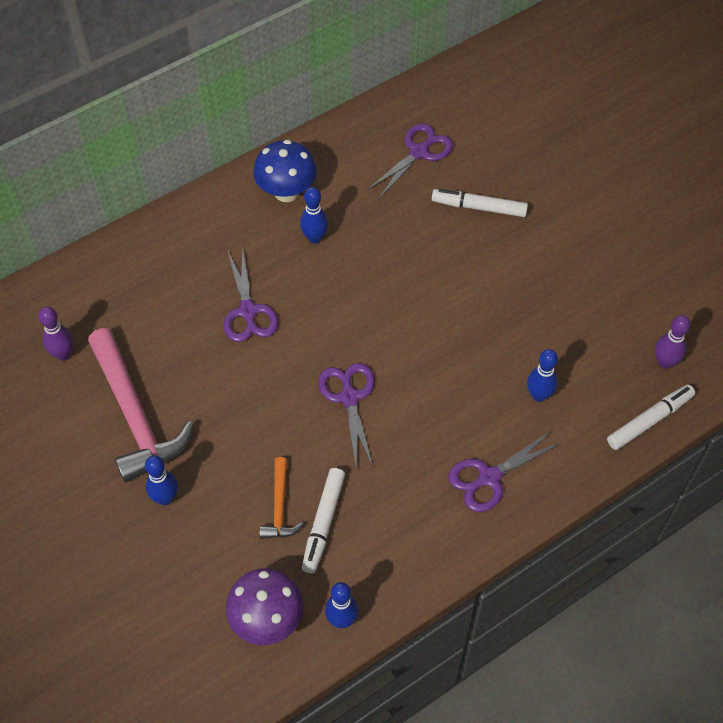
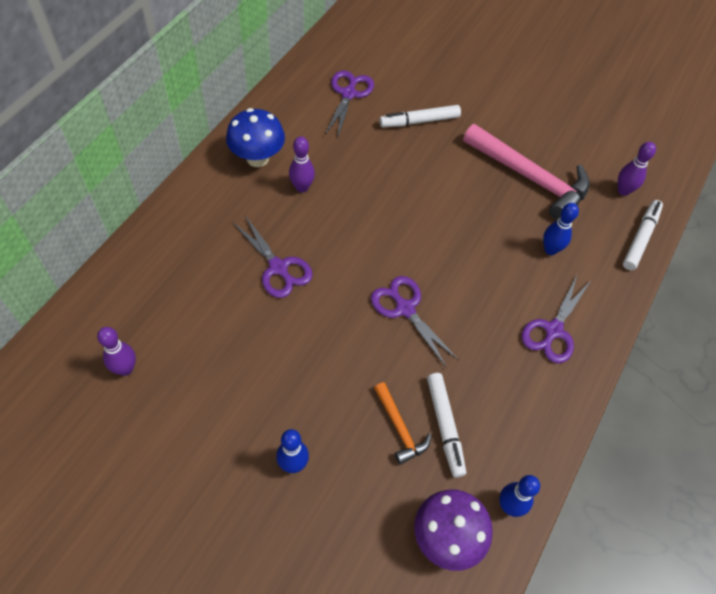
camera: 30 degrees left, 0 degrees up
(135, 416) = (224, 399): pink hammer -> pink hammer (531, 178)
(314, 238) = (302, 187): blue bowling pin -> purple bowling pin

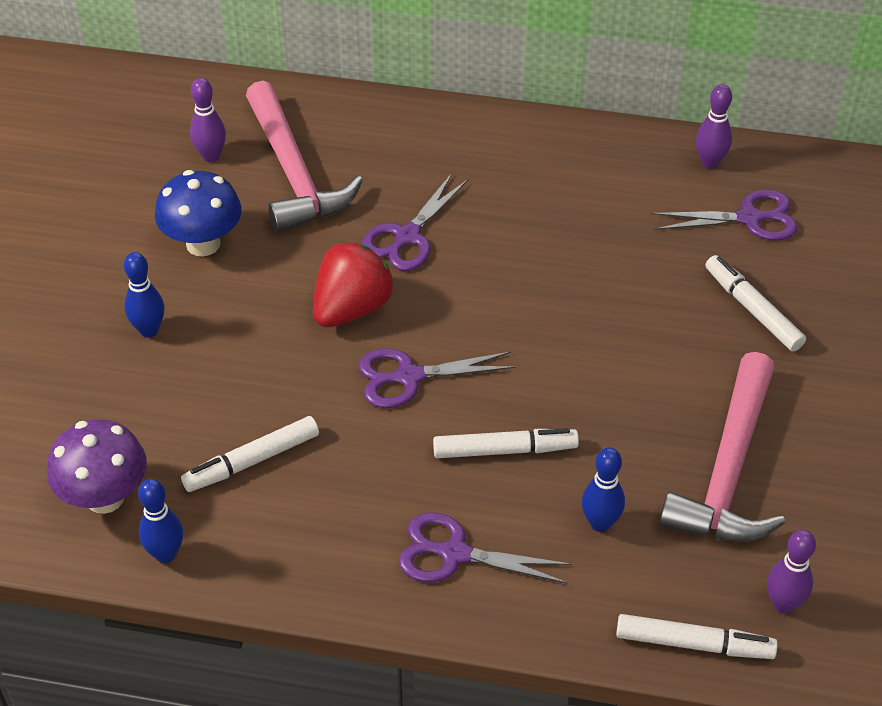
camera: 75 degrees right, 10 degrees down
(178, 317) = (294, 173): none -> pink hammer
(257, 158) = (569, 164): blue mushroom -> blue mushroom (203, 244)
(302, 187) = (547, 220): purple bowling pin -> purple bowling pin (709, 162)
(330, 322) = (352, 308): none -> red strawberry
(400, 428) = (231, 416): orange hammer -> none
(405, 308) = (409, 377): purple scissors -> purple scissors turned 135 degrees counterclockwise
(482, 277) = (504, 450): none -> white marker

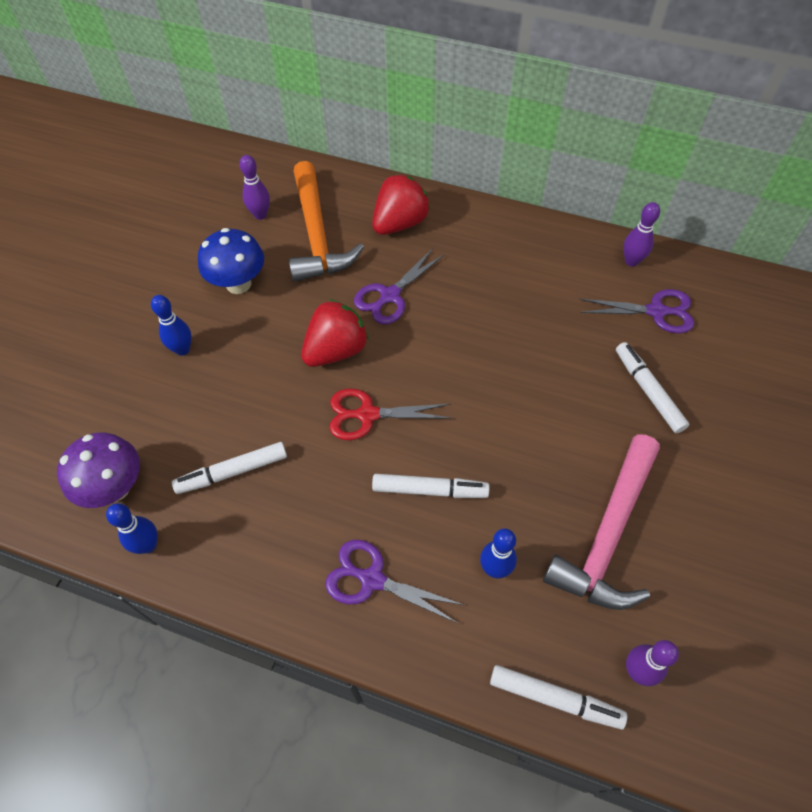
camera: 10 degrees right, 10 degrees up
(294, 173) = (317, 235): pink hammer -> orange hammer
(401, 147) = (400, 223): none -> red strawberry
(409, 377) = (367, 414): purple scissors -> red scissors

